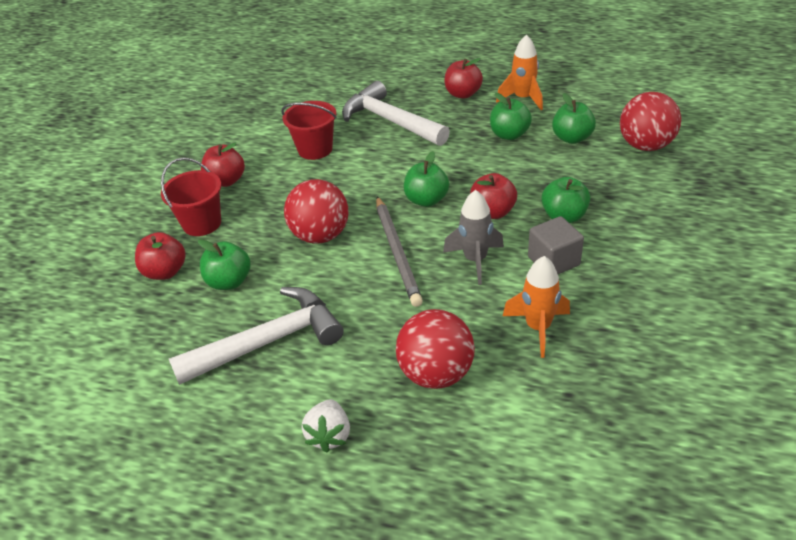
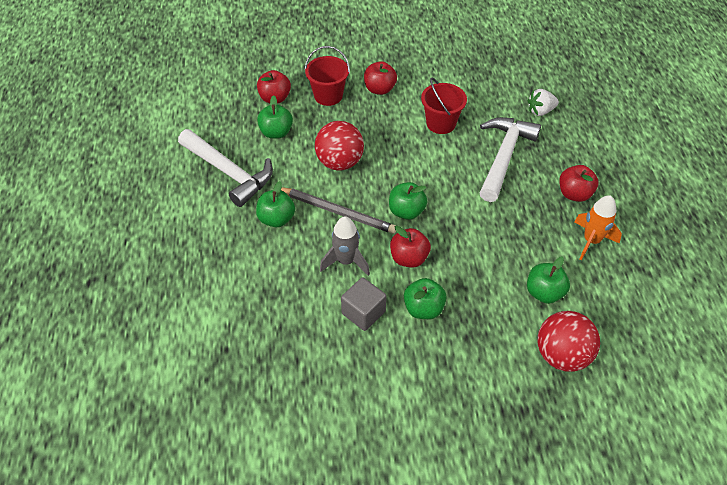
camera: 65 degrees right, 10 degrees up
(329, 435) = (162, 229): white strawberry -> white strawberry (540, 111)
(397, 252) = (338, 212): grey pencil -> grey pencil turned 120 degrees counterclockwise
(436, 373) = (225, 268): red ball -> none
(509, 135) = (525, 244): green apple -> green apple (276, 219)
(538, 328) = (285, 317): orange rocket -> none

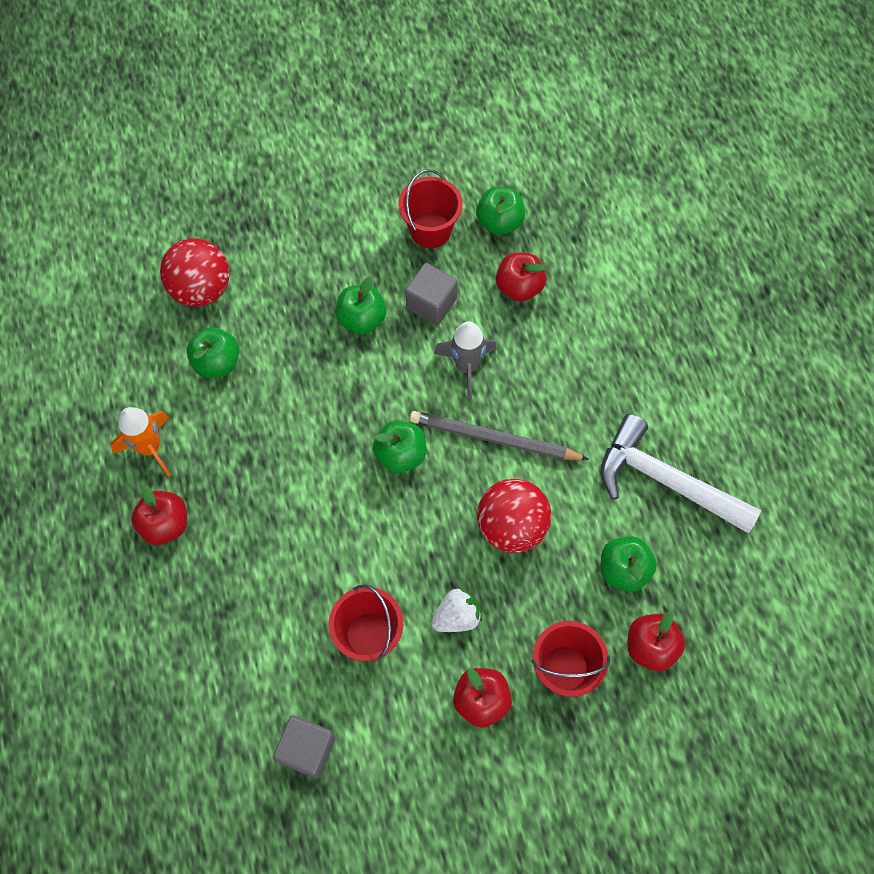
camera: 170 degrees right, 15 degrees up
(276, 219) = (572, 414): green apple -> green apple (499, 222)
(351, 377) = (430, 230): none -> red bucket
(409, 258) = (388, 383): red apple -> red apple (519, 287)
(481, 83) = (307, 749): none -> grey cube
(504, 156) = (266, 580): white hammer -> none
(540, 111) = (206, 693): white strawberry -> white strawberry (457, 616)

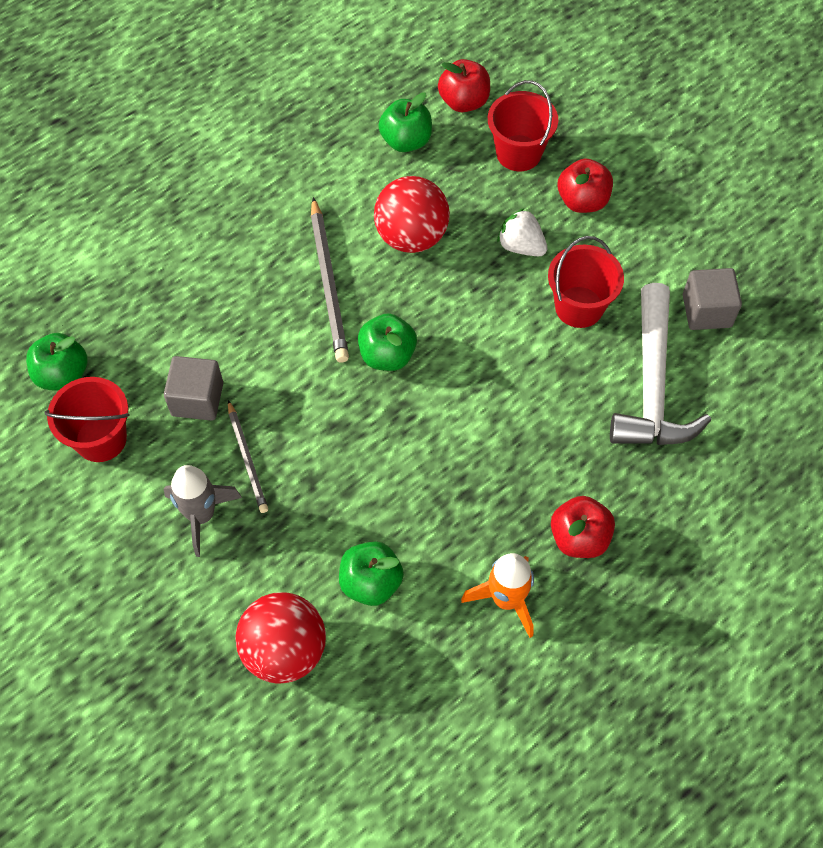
camera: 115 degrees left, 5 degrees down
(362, 319) = (247, 459): green apple -> grey pencil
(466, 366) = (259, 337): grey rocket -> grey rocket (201, 516)
(519, 287) = (141, 325): red apple -> none
(665, 480) = (302, 138): white hammer -> white hammer (652, 386)

